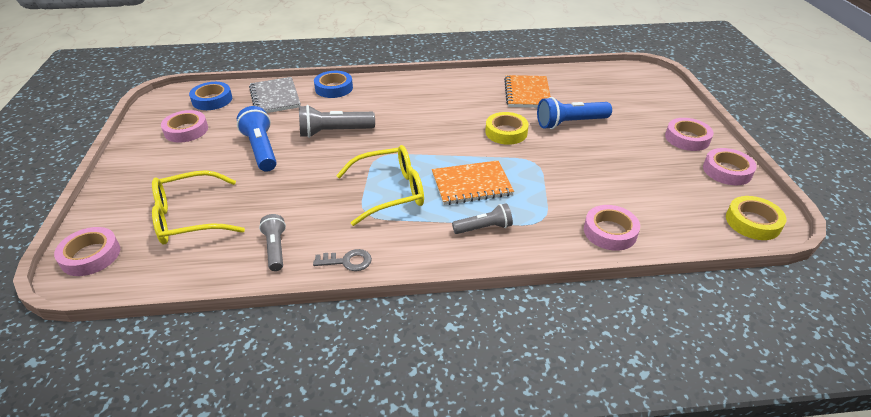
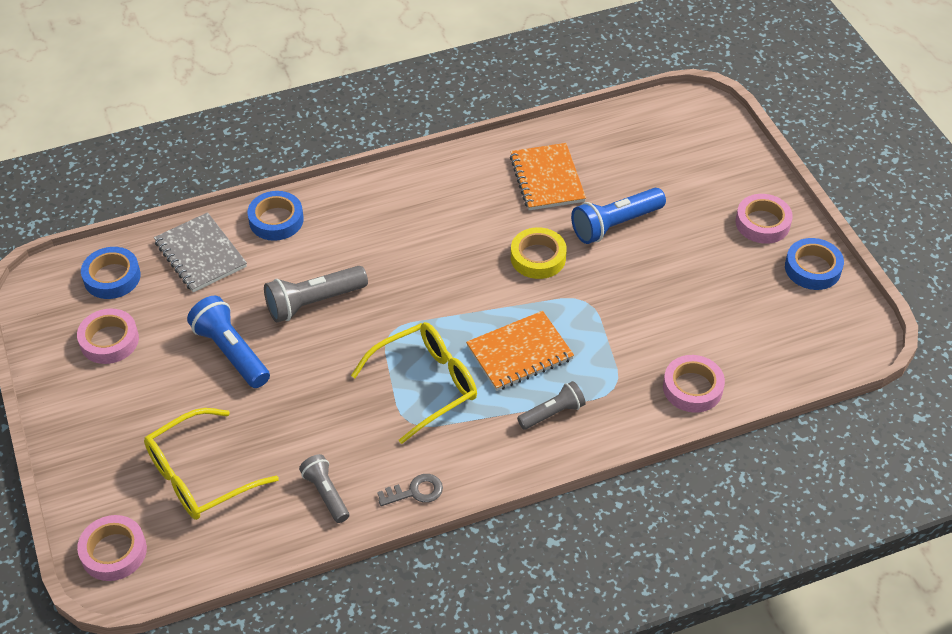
camera: 15 degrees left, 10 degrees up
(727, 171) = (812, 268): pink tape -> blue tape
(752, 222) = (844, 340): yellow tape -> none

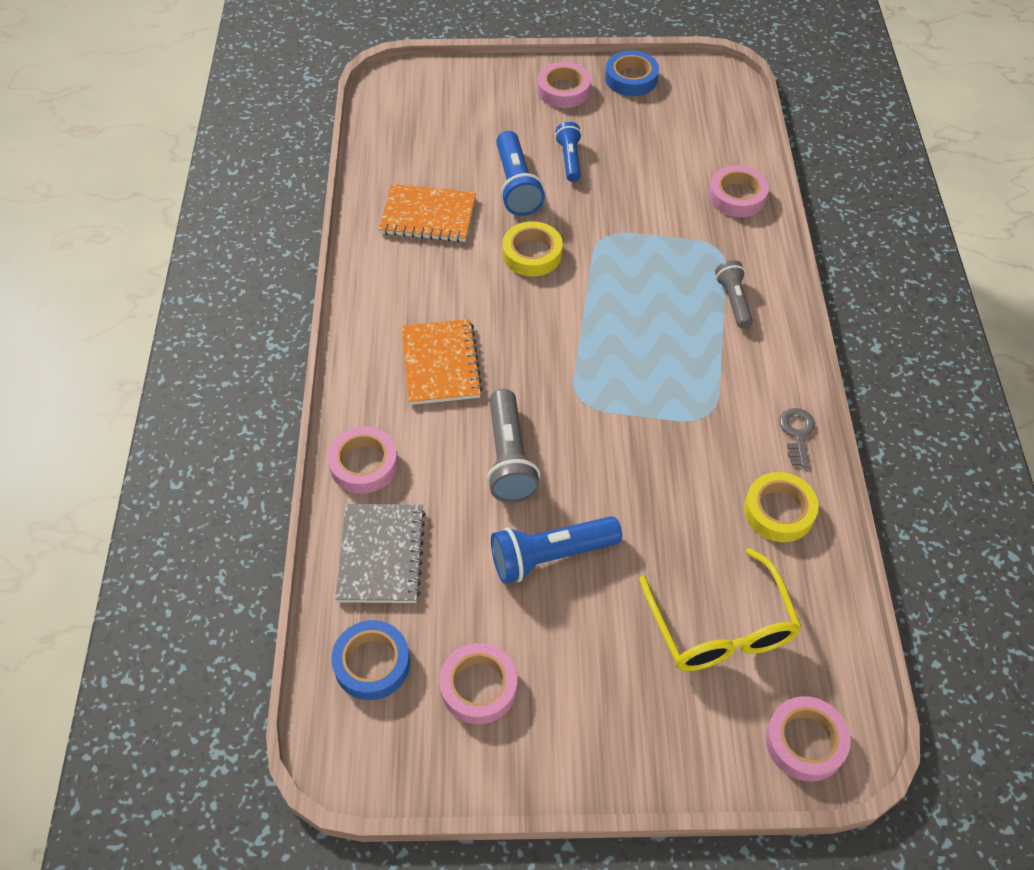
camera: 70 degrees left, 5 degrees up
(200, 254) = (381, 555): grey notebook -> grey notebook turned 75 degrees counterclockwise
(276, 220) = (364, 464): blue tape -> pink tape
(326, 494) = (779, 511): grey flashlight -> yellow tape
(426, 384) = (663, 388): yellow glasses -> none
(519, 353) = (650, 303): orange notebook -> orange notebook (440, 364)
(670, 252) = (569, 159): none -> blue flashlight

